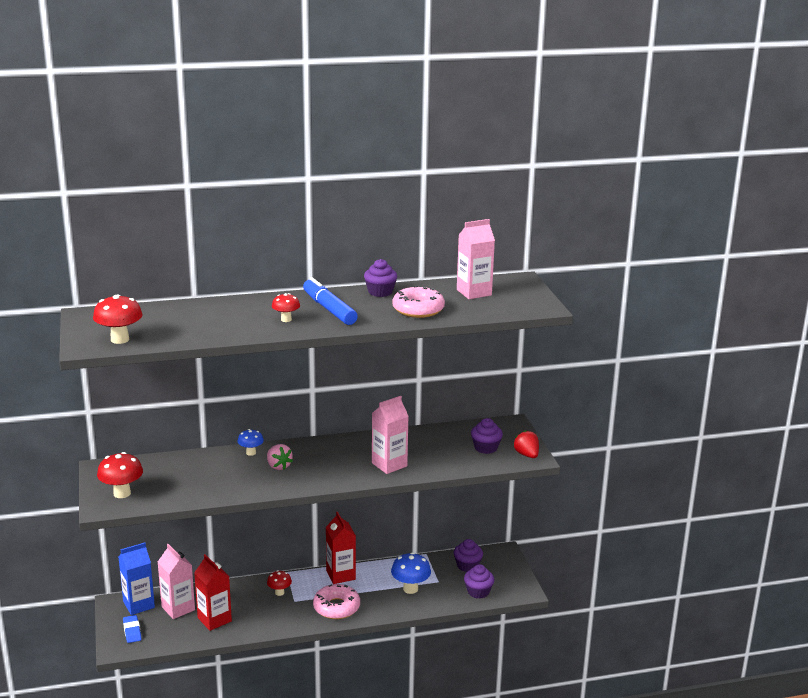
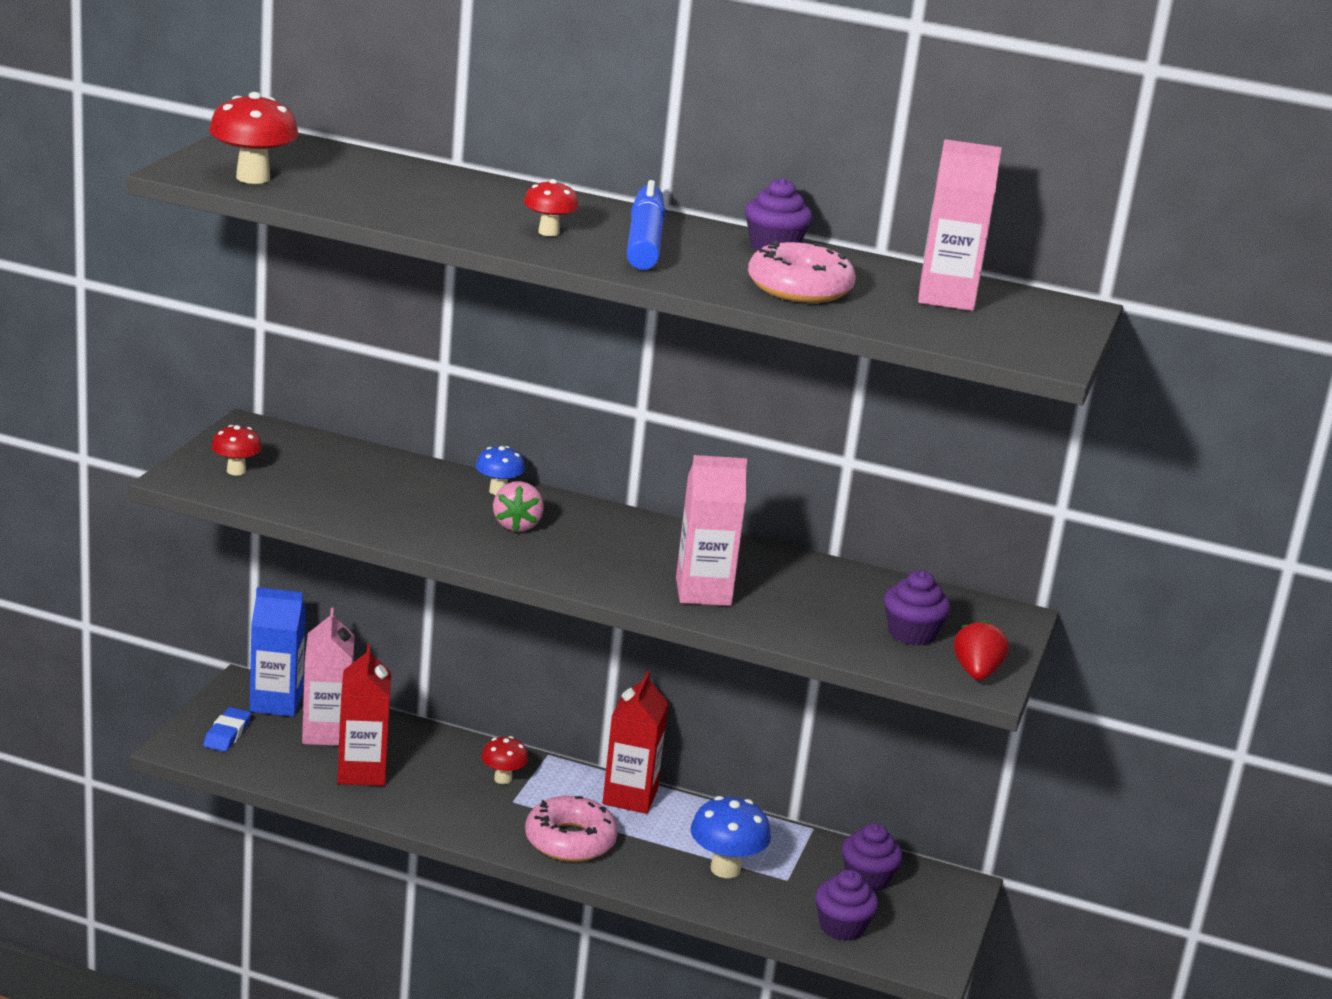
camera: 30 degrees right, 0 degrees up
(122, 493) = (236, 471): red mushroom -> red mushroom, size x0.61

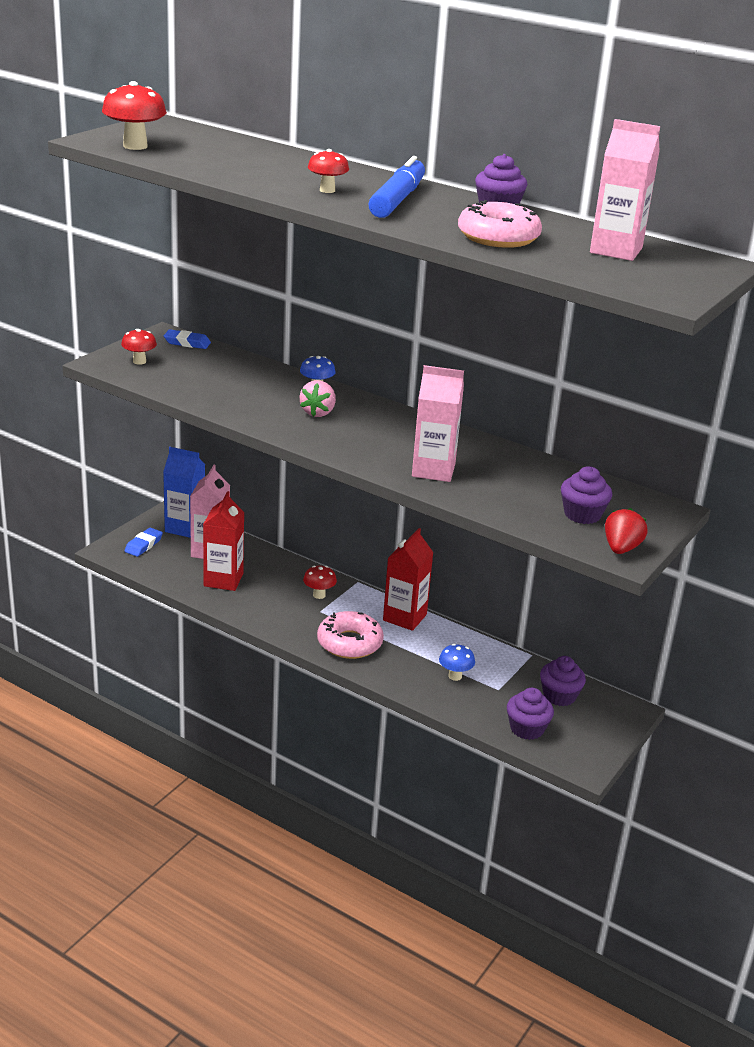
camera: 15 degrees right, 5 degrees up
(288, 438) = (187, 343): none -> blue eraser
(725, 869) = (455, 676): blue mushroom -> blue mushroom, size x0.61

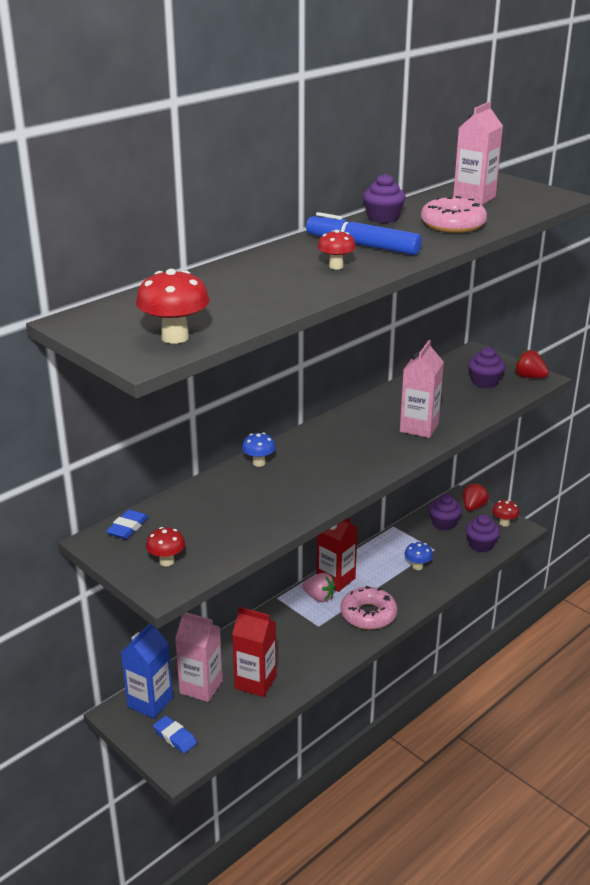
camera: 75 degrees left, 0 degrees up
(318, 412) = (309, 467): pink strawberry -> pink strawberry (319, 597)
(319, 595) = (293, 623): red mushroom -> red mushroom (504, 523)
(614, 722) = (473, 507): none -> red strawberry

